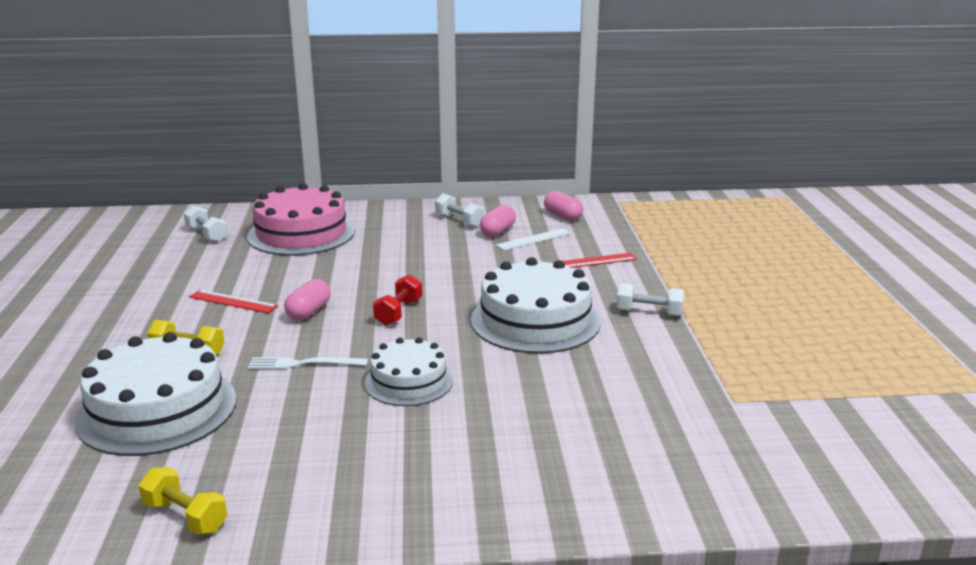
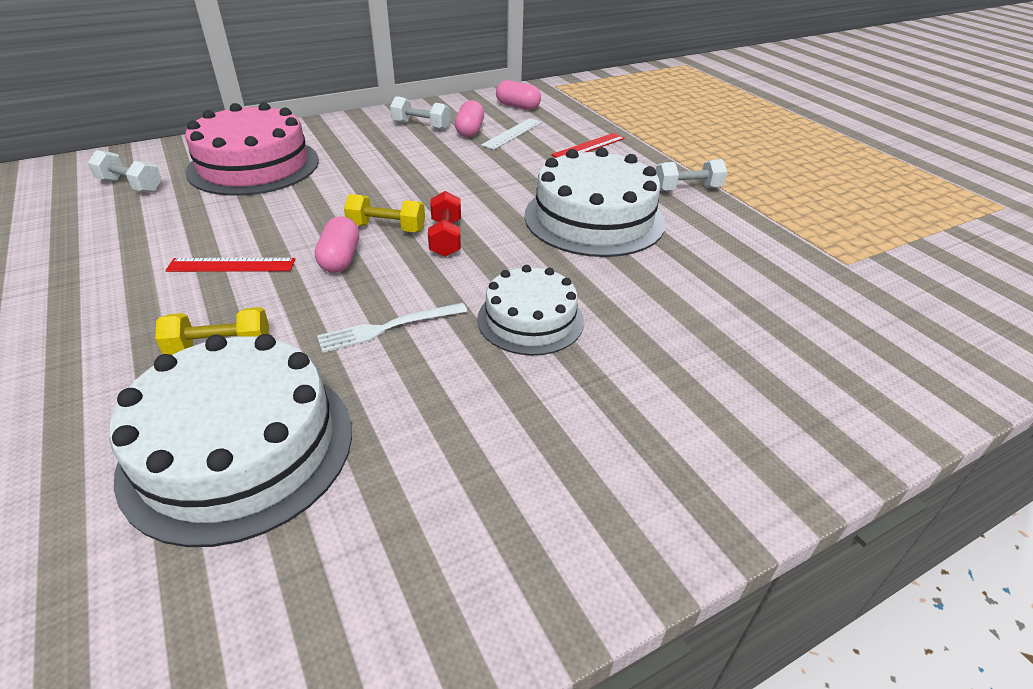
camera: 25 degrees left, 15 degrees up
(185, 516) = (412, 615): yellow dumbbell -> yellow dumbbell (387, 228)

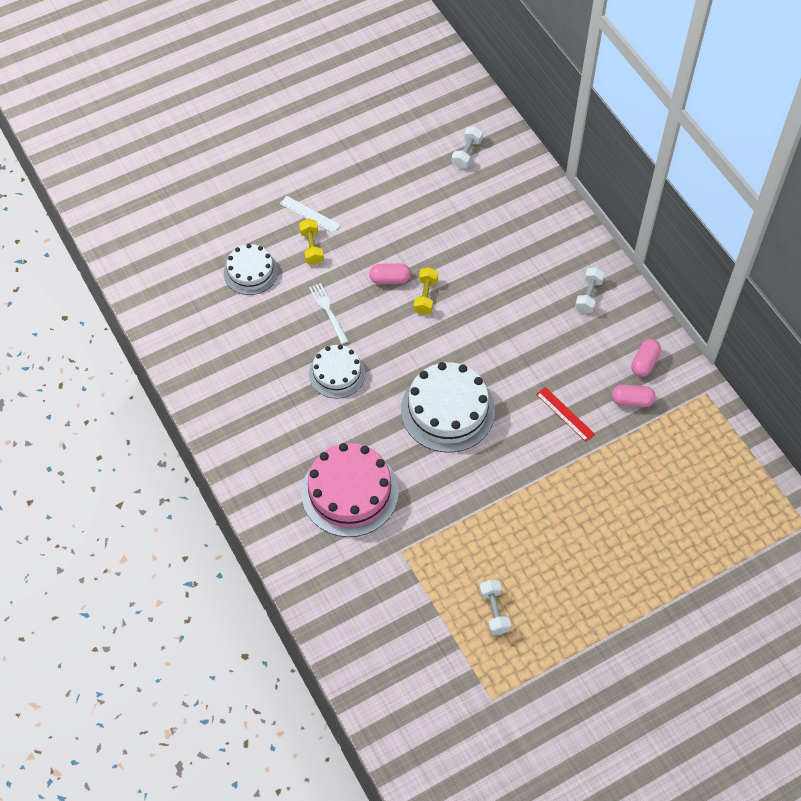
camera: 90 degrees right, 20 degrees up
(231, 265) = (380, 231): red ruler -> none
(238, 448) = (250, 272): white cake -> white cake, size x0.61
(254, 165) = (502, 207): pink cake -> pink cake (350, 492)
(446, 238) = (416, 328): red dumbbell -> none
(470, 131) = (584, 330): pink capsule -> pink capsule (632, 401)
(512, 133) = (583, 360): white ruler -> white ruler (309, 214)
(687, 189) = (497, 474): white dumbbell -> white dumbbell (494, 611)

